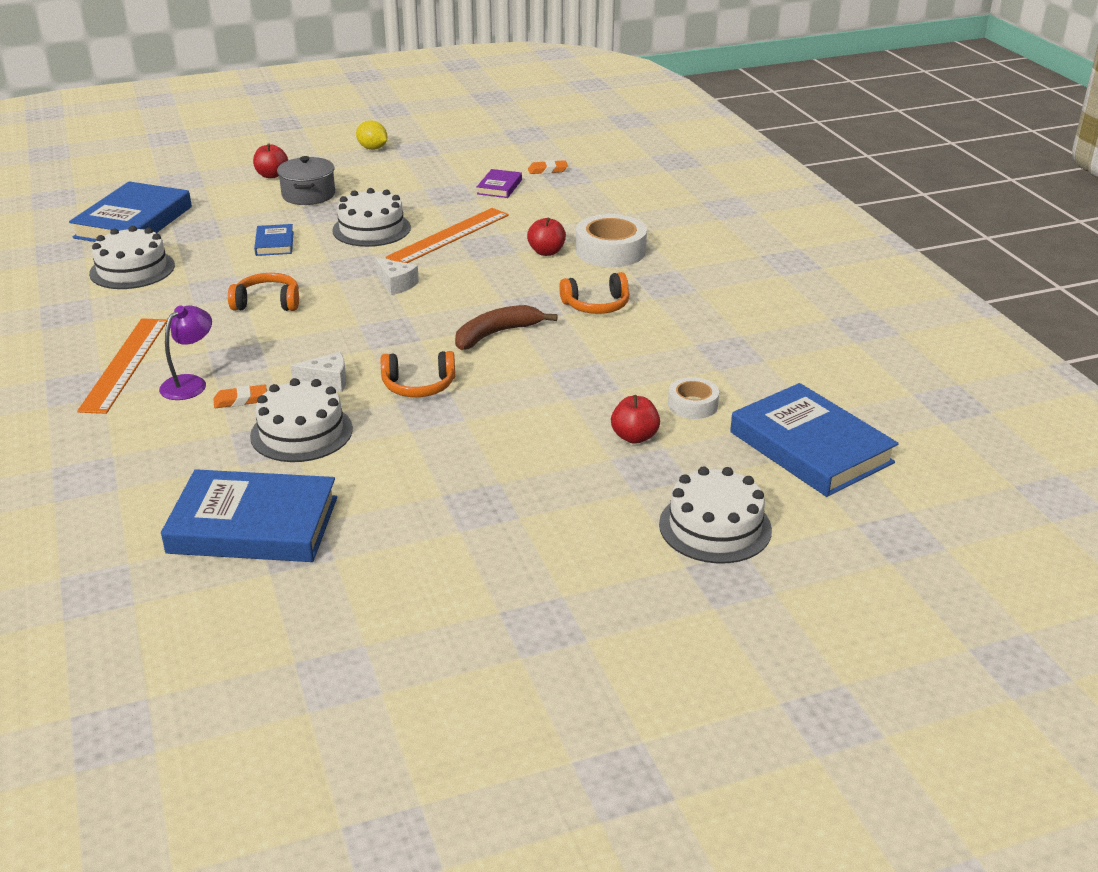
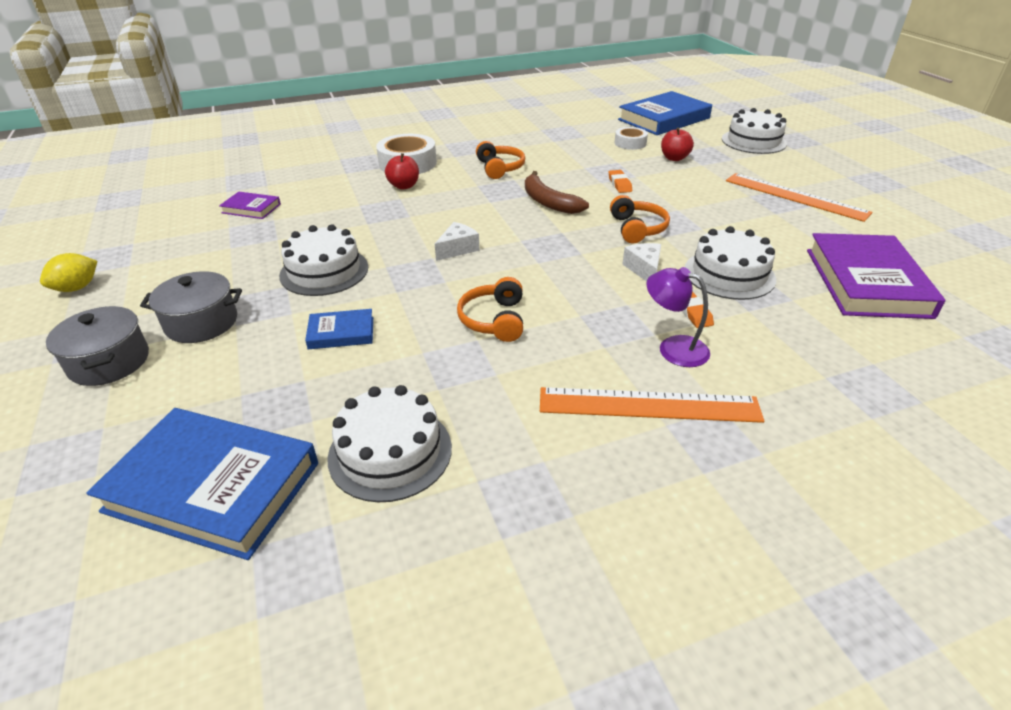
camera: 90 degrees left, 5 degrees up
(253, 525) = (866, 282): blue book -> purple book
(272, 175) = (109, 362): red apple -> grey pot
(449, 236) = (357, 228): orange ruler -> orange ruler (795, 196)
(547, 170) = (225, 188): orange eraser -> orange eraser (619, 184)

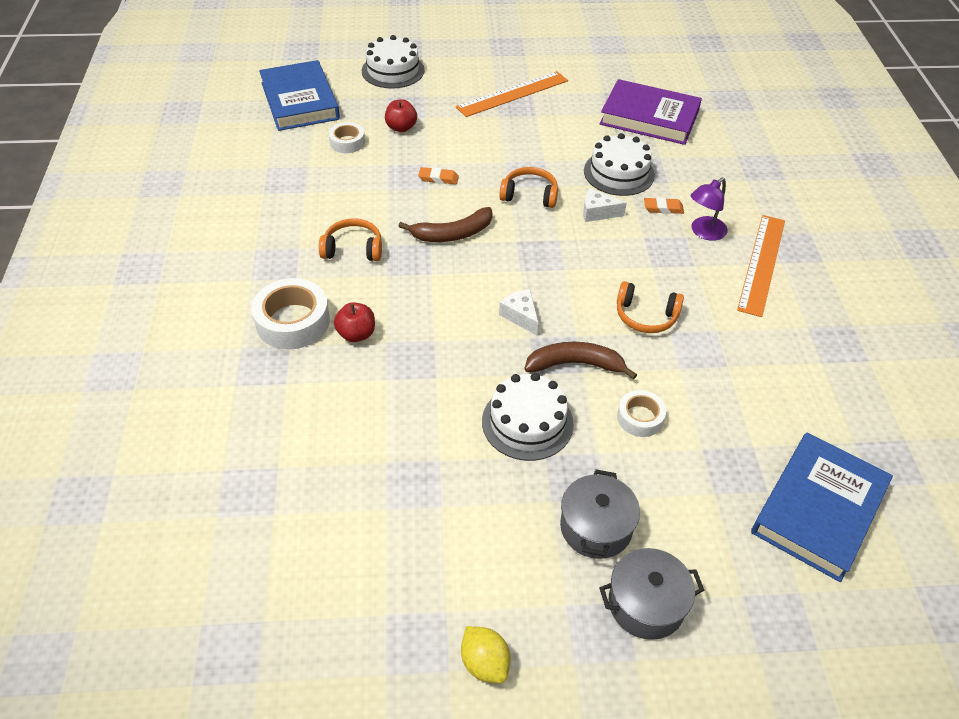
camera: 75 degrees left, 10 degrees up
(251, 208) = (345, 485): purple book -> none
(341, 333) = (640, 418): blue book -> white tape
(390, 452) = (792, 403): white cake -> none
(404, 286) = (575, 364): none -> brown banana

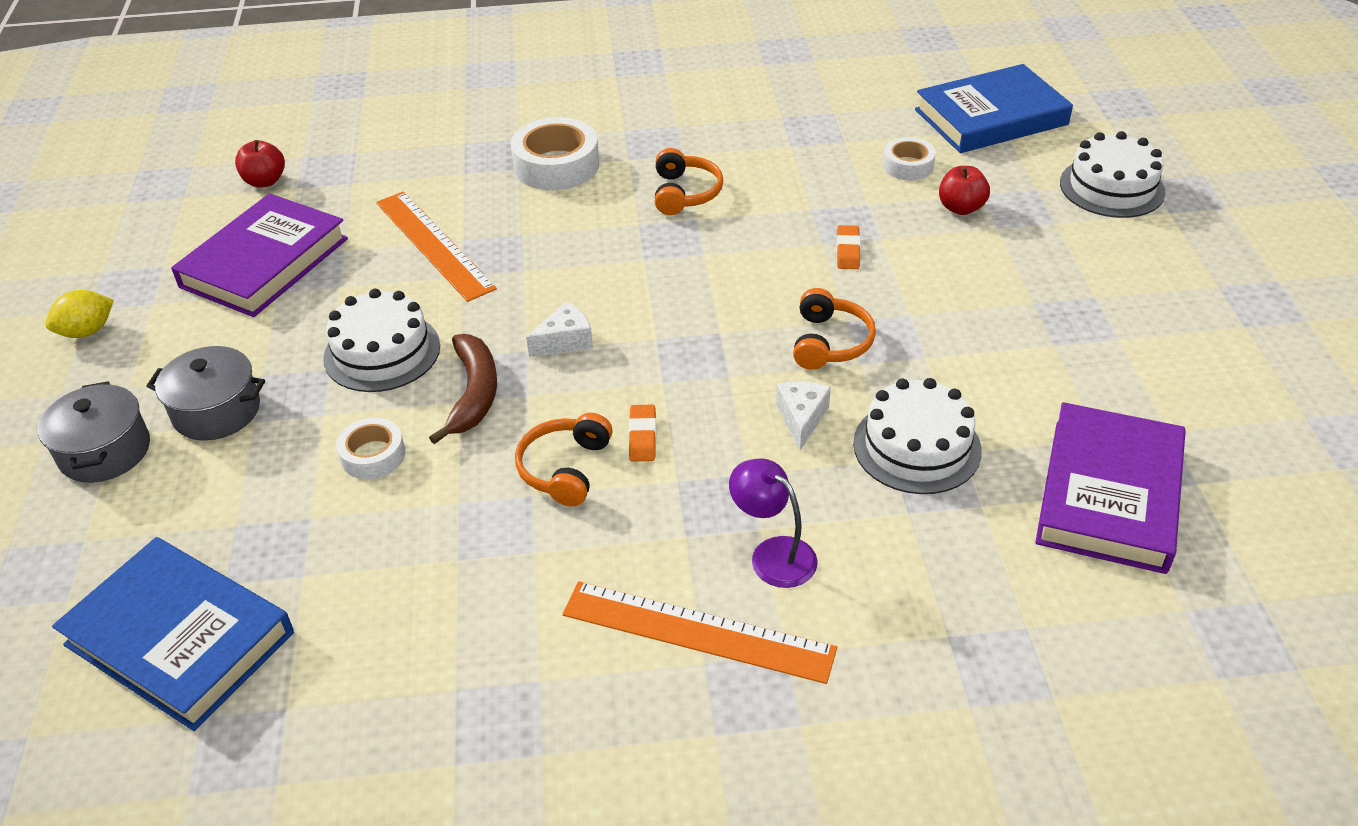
camera: 90 degrees right, 5 degrees down
(356, 334) = (535, 211): red apple -> red apple (265, 181)
(396, 523) = (265, 263): none -> purple book
(452, 234) = (726, 271): brown banana -> none
(512, 94) = (1106, 315): orange ruler -> orange ruler (433, 245)
(663, 208) = (829, 501): orange eraser -> orange eraser (642, 437)

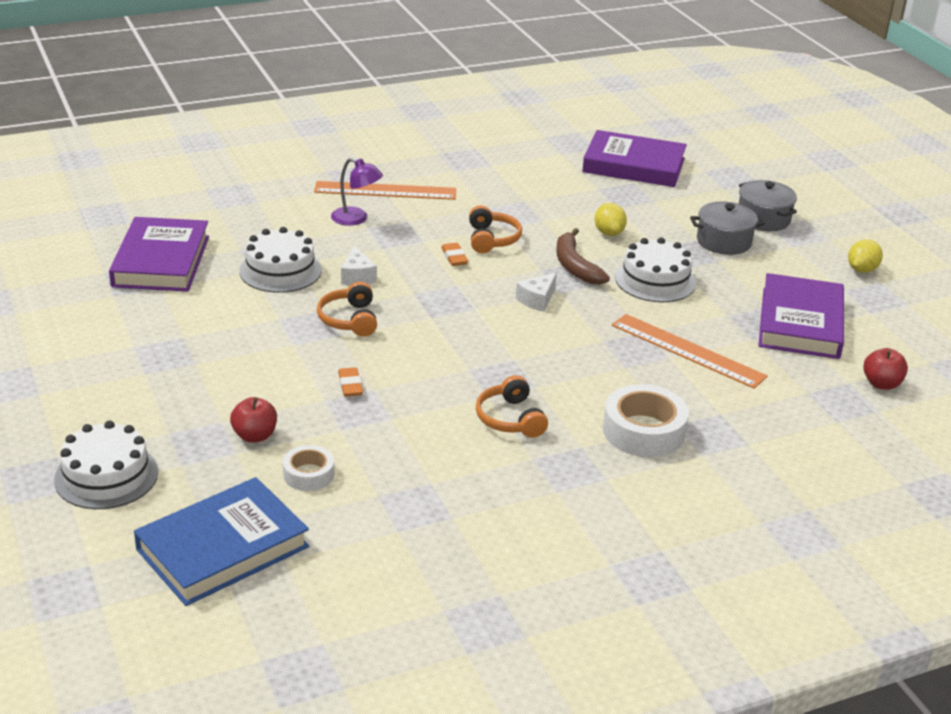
camera: 160 degrees right, 10 degrees down
(179, 639) = (633, 165): blue book -> purple book
(373, 455) = (609, 233): white tape -> yellow lemon

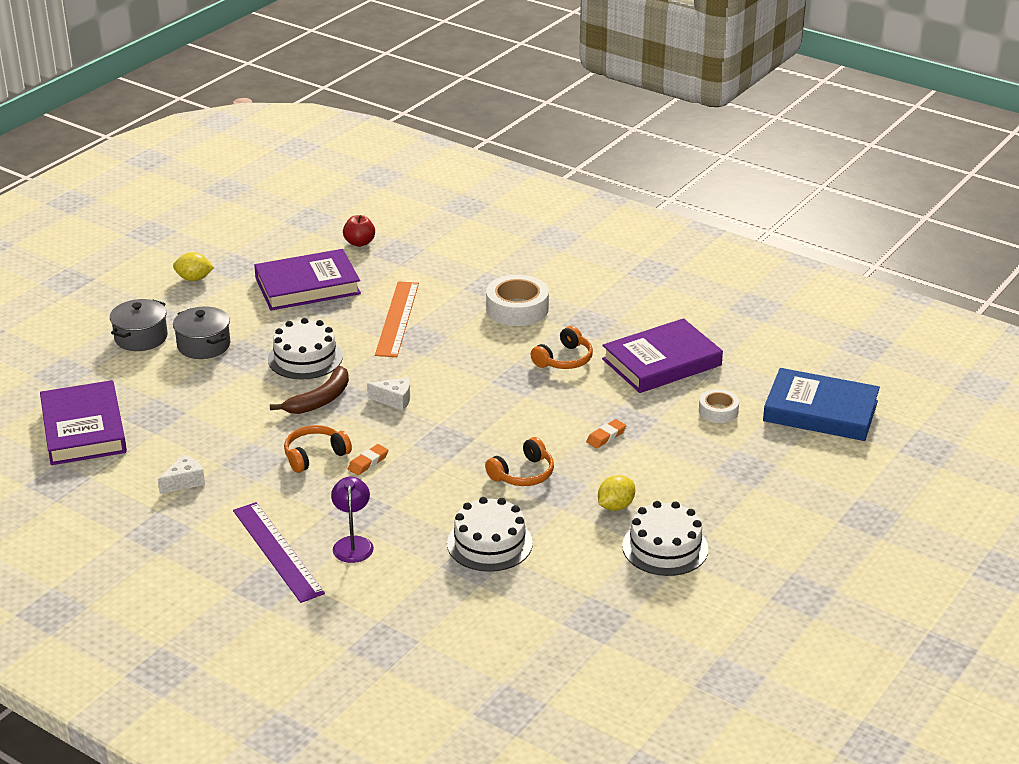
camera: 120 degrees left, 0 degrees up
(106, 476) = (826, 489): white cake -> white cake (665, 547)
(161, 261) = (550, 619): purple book -> purple book (661, 362)
(255, 436) = (710, 450): red apple -> none
(357, 276) = (454, 498): white cheese -> white cheese (184, 481)
(385, 190) = (277, 551): orange ruler -> purple ruler
(609, 233) = (242, 402): yellow lemon -> yellow lemon (615, 506)

